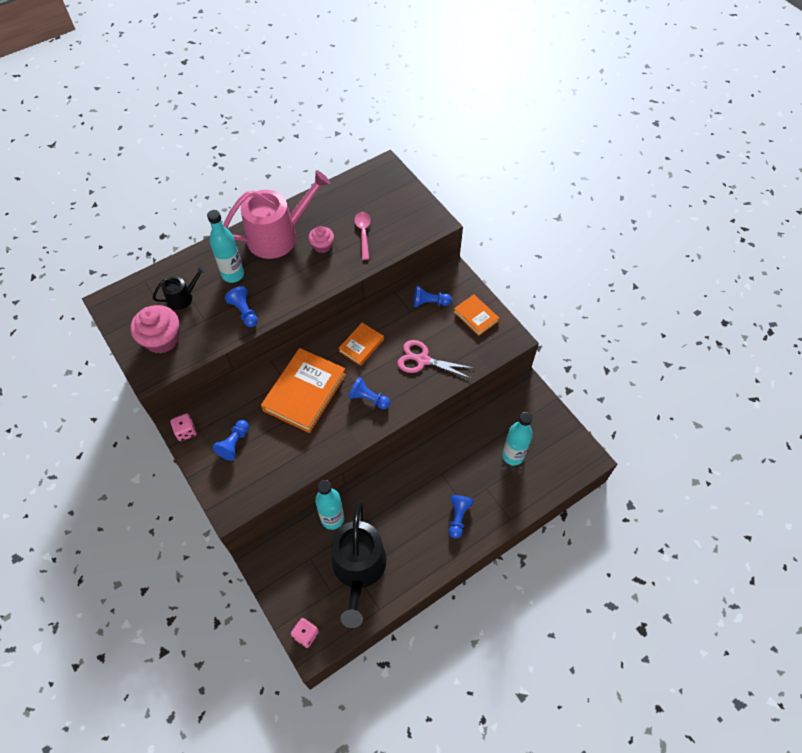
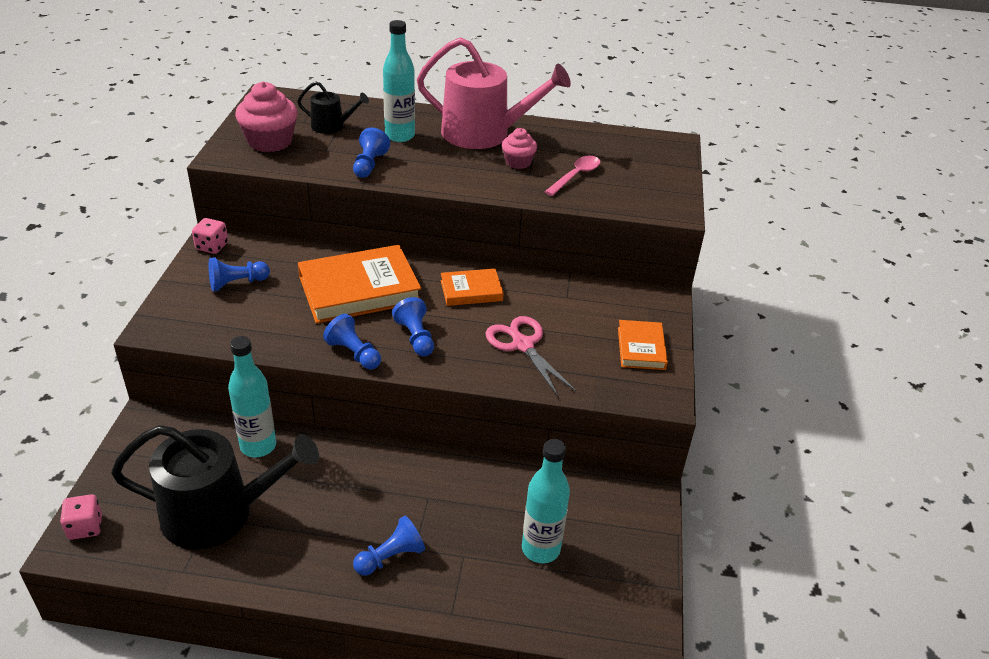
camera: 40 degrees right, 20 degrees down
(358, 568) = (218, 513): black watering can -> black watering can turned 135 degrees counterclockwise
(429, 302) = (599, 303): blue pawn -> blue pawn (354, 353)

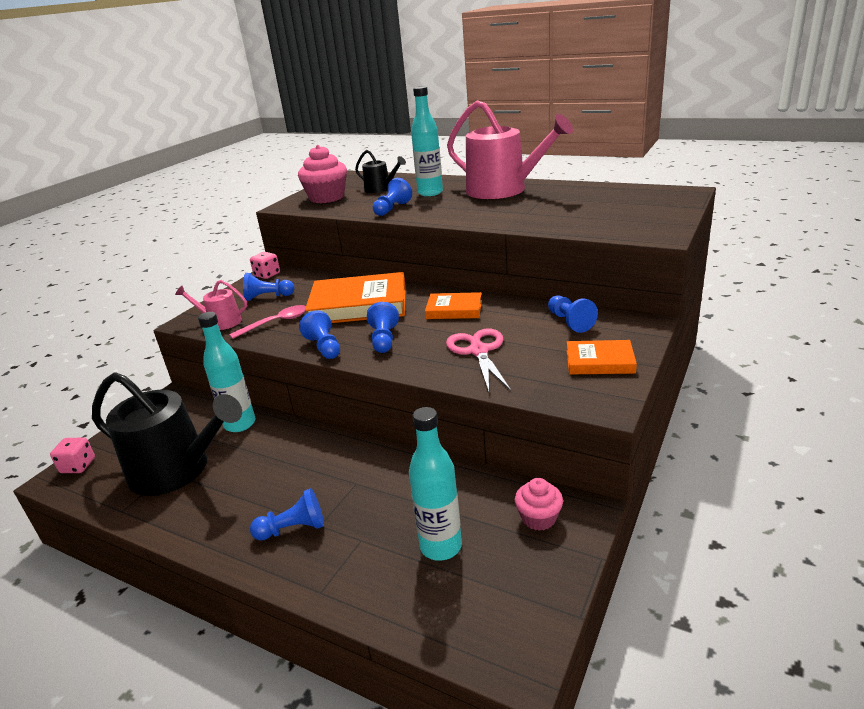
camera: 25 degrees right, 10 degrees down
(200, 326) = (221, 322): none -> pink watering can
(518, 162) = (521, 206): pink cupcake -> pink cupcake (538, 518)
(575, 176) = (571, 213): pink spoon -> pink spoon (276, 322)
(595, 300) = (570, 322): none -> blue pawn
(641, 348) = (599, 361): orange book -> orange book turned 75 degrees clockwise

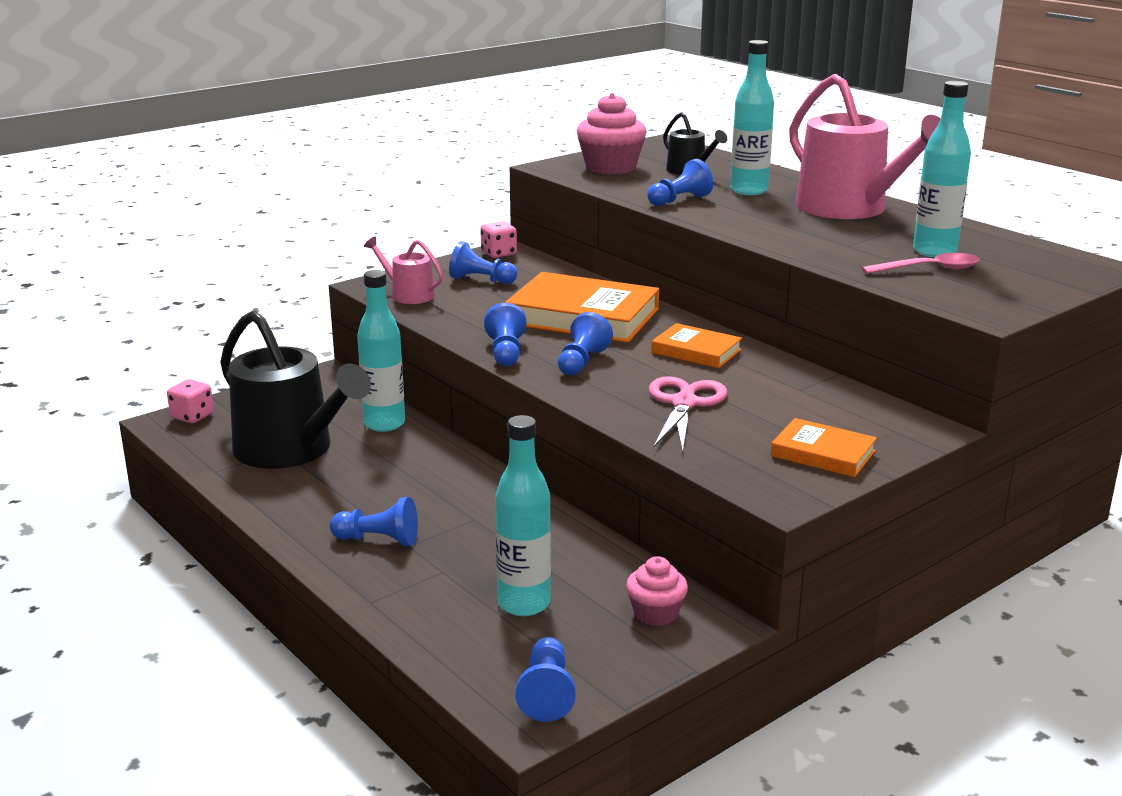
camera: 20 degrees right, 5 degrees down
(276, 322) = (470, 311): pink spoon -> pink spoon (929, 269)
(570, 322) = (831, 402): blue pawn -> blue pawn (546, 693)
(582, 205) = (934, 252): none -> turquoise bottle

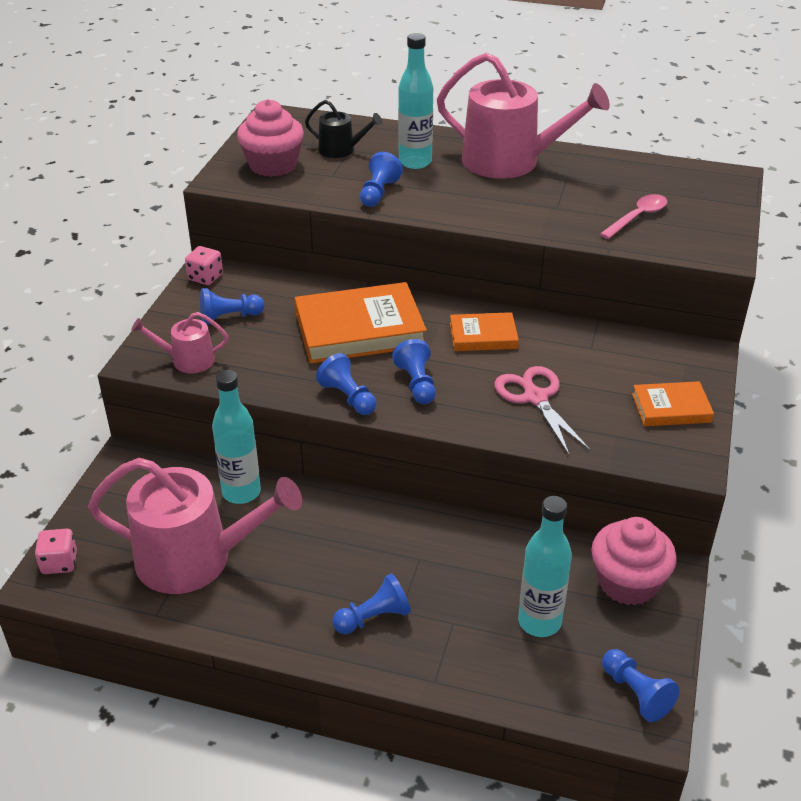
camera: 35 degrees left, 15 degrees up
(291, 450) = (195, 558): black watering can -> pink watering can
(655, 613) = (627, 582): pink cupcake -> pink cupcake, size x1.70
(934, 252) = (619, 195): turquoise bottle -> none

